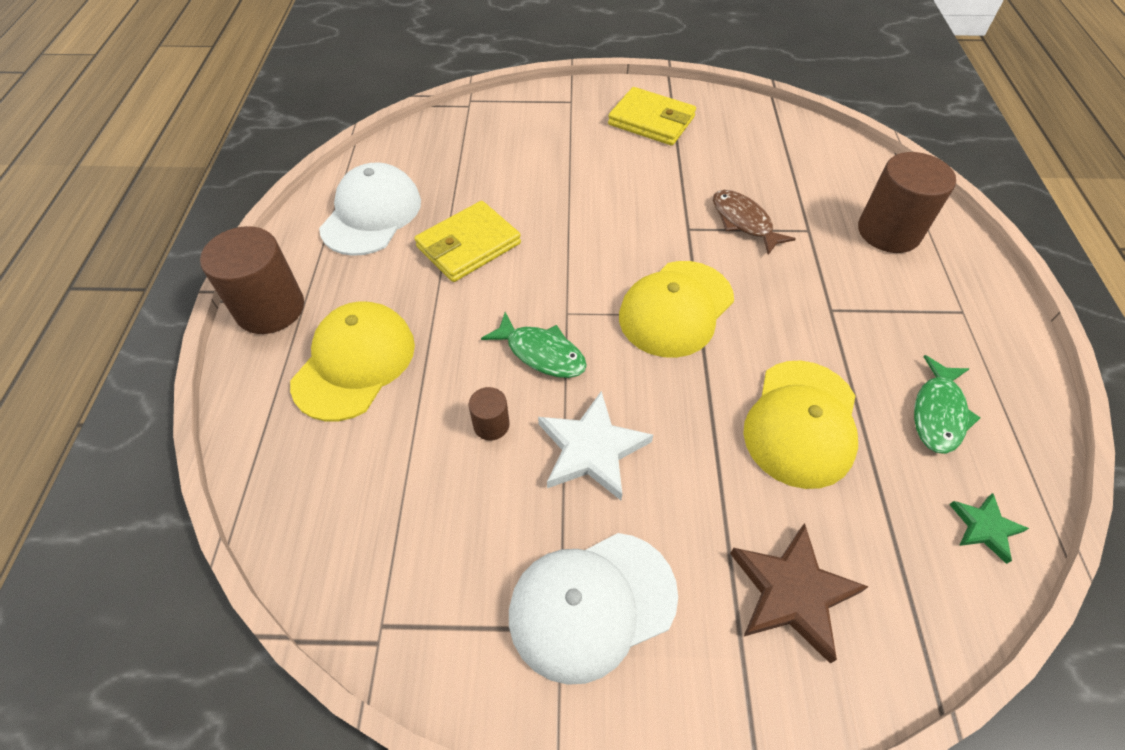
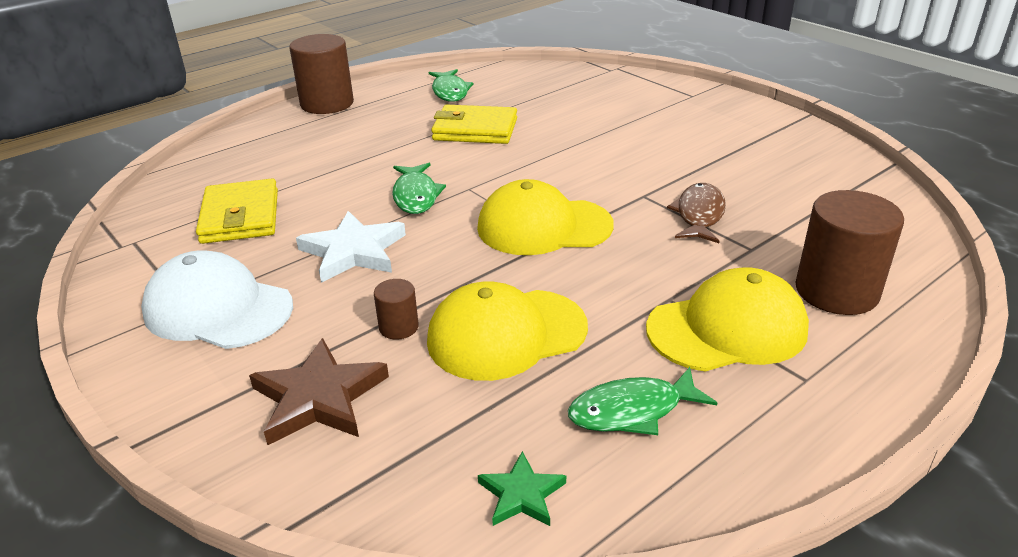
camera: 50 degrees right, 20 degrees down
(354, 363) = (319, 144): yellow cap -> yellow cap (727, 329)
(371, 214) = (450, 92): white cap -> green fish
(491, 425) = (327, 207): brown cylinder -> brown cylinder (398, 327)
(651, 121) = (738, 130): yellow wallet -> yellow wallet (240, 216)

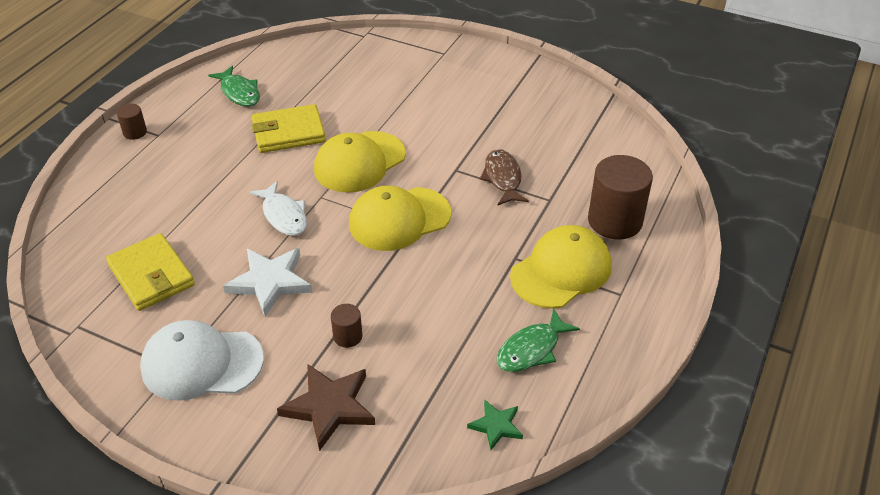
camera: 25 degrees left, 10 degrees up
(327, 104) = (135, 132): brown cylinder -> brown cylinder, size x0.47
(416, 196) = (283, 215): green fish -> white fish
(506, 334) = (424, 318): yellow cap -> yellow cap (359, 162)

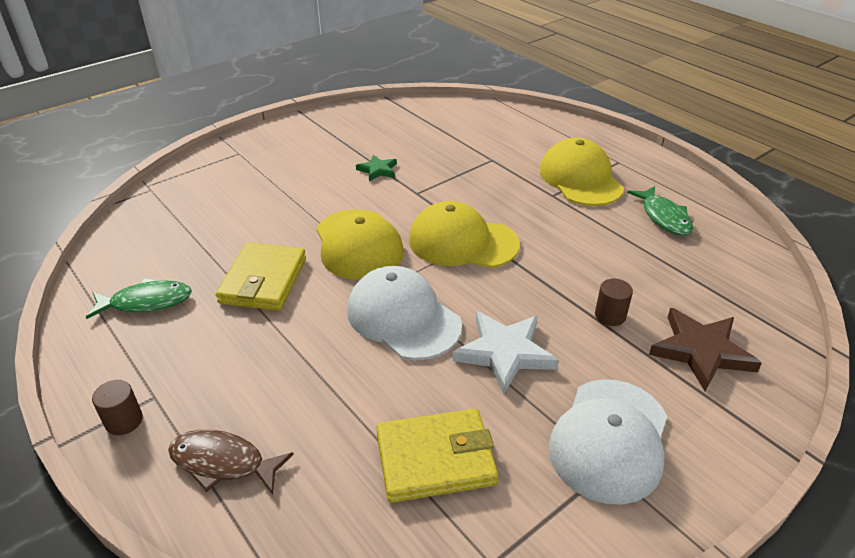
camera: 65 degrees left, 5 degrees down
(283, 215) = (403, 317): white fish -> white cap
(399, 219) = (463, 242): yellow cap -> yellow cap turned 105 degrees clockwise
(496, 426) = (744, 258): green star -> green star (378, 170)
(503, 178) = (448, 173): brown fish -> brown fish (223, 463)
(615, 221) = (537, 140): brown cylinder -> none

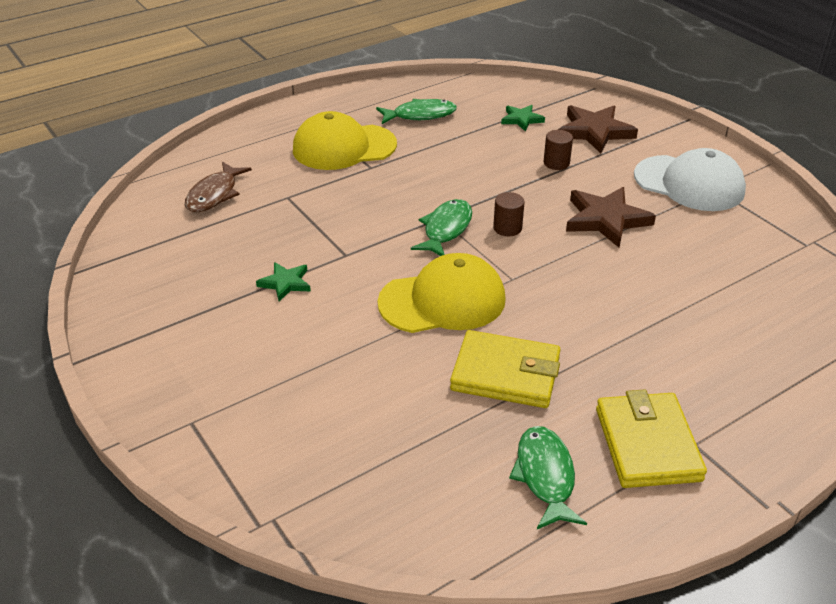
camera: 85 degrees left, 0 degrees up
(124, 421) = (730, 462): brown cylinder -> brown cylinder (507, 228)
(223, 463) = (762, 383): brown fish -> brown fish (214, 195)
(403, 317) = (564, 273): white cap -> none
(435, 459) = (726, 263): yellow wallet -> yellow wallet (647, 444)
(463, 242) = (446, 229): yellow cap -> green fish
(504, 353) = (606, 219): white star -> brown star
(696, 288) = (521, 119): none -> green star

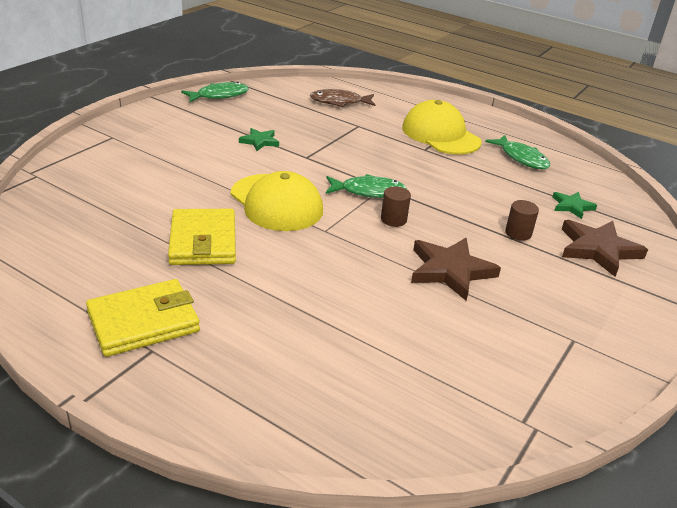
camera: 65 degrees right, 5 degrees down
(545, 476) = (94, 273): green fish -> green fish (219, 95)
(689, 183) = (564, 320): white cap -> none

